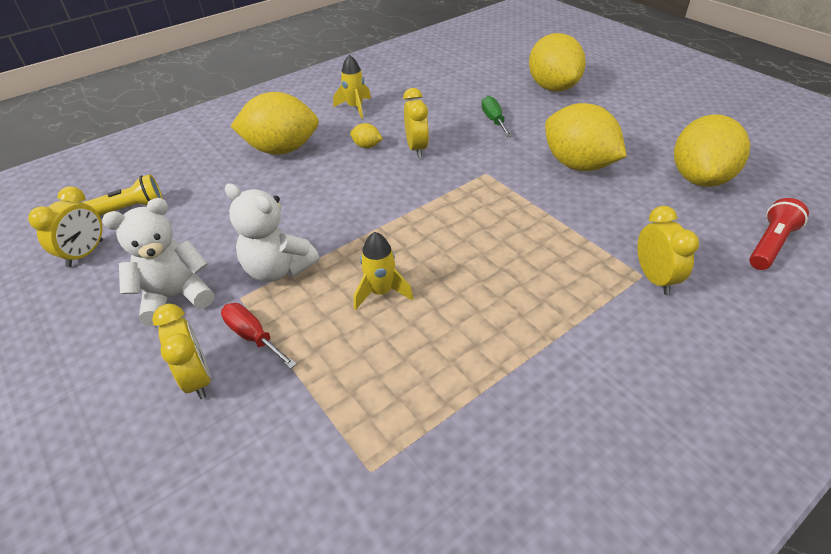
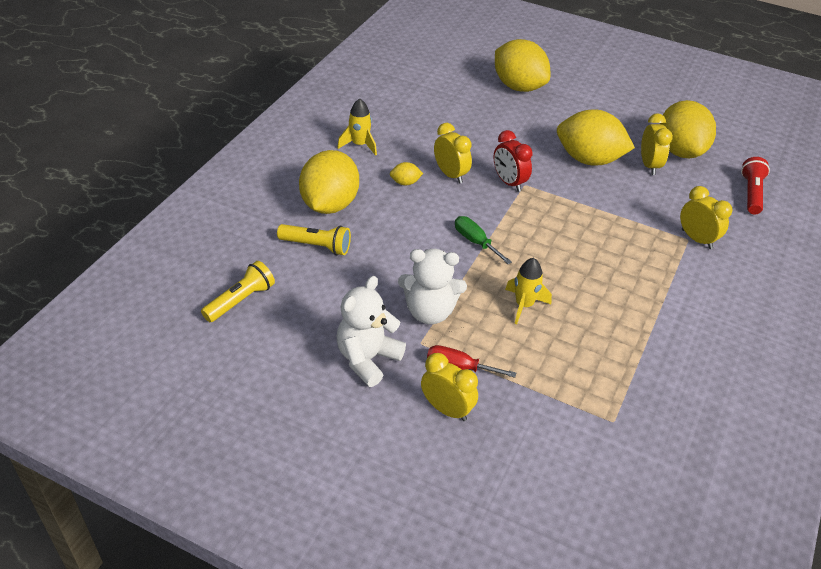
camera: 30 degrees left, 0 degrees up
(85, 253) = (246, 350): yellow clock -> yellow clock (649, 165)
(236, 181) = (316, 246): none -> yellow flashlight
(281, 149) = (329, 204): yellow lemon -> yellow lemon turned 45 degrees counterclockwise
(470, 168) = (509, 182): none -> red clock
(494, 120) = (494, 132): green screwdriver -> green screwdriver (475, 242)

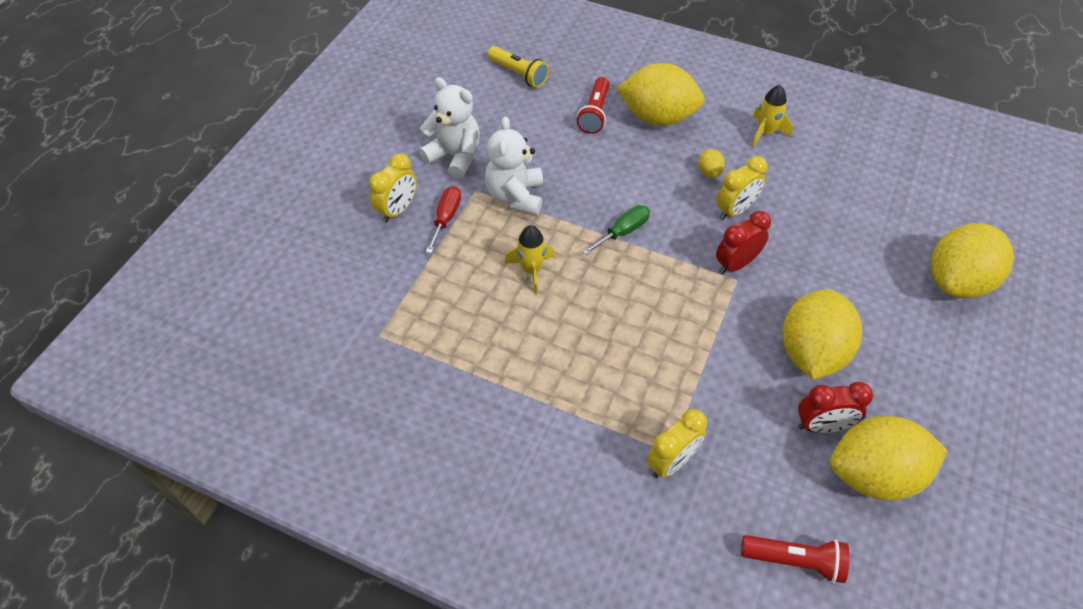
camera: 90 degrees right, 10 degrees up
(316, 246) = (595, 113): yellow flashlight -> red flashlight
(649, 165) = (822, 426): yellow clock -> red clock

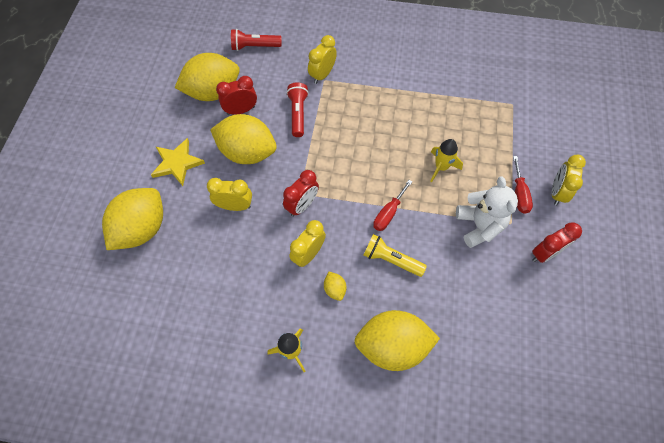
camera: 165 degrees right, 10 degrees up
(455, 156) = (545, 253): white teddy bear -> red clock
(518, 74) = (542, 372): yellow flashlight -> yellow flashlight (391, 260)
(595, 113) = (450, 335): red flashlight -> red flashlight (298, 114)
(623, 232) = (388, 213): green screwdriver -> red screwdriver
(811, 352) = (247, 152): yellow lemon -> yellow lemon turned 75 degrees counterclockwise
(829, 282) = (235, 206): none -> yellow clock
(921, 360) = (177, 163): none -> yellow star

